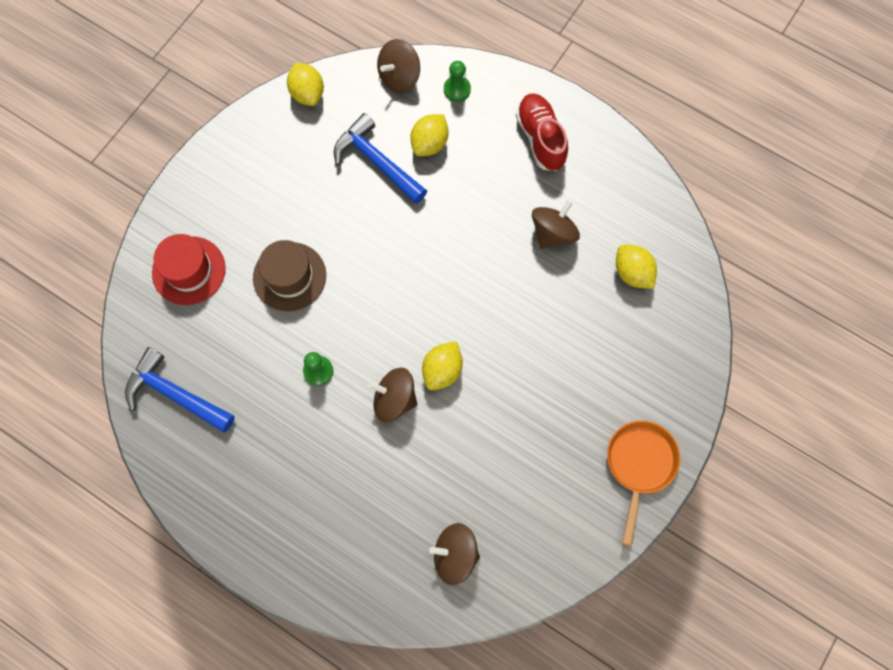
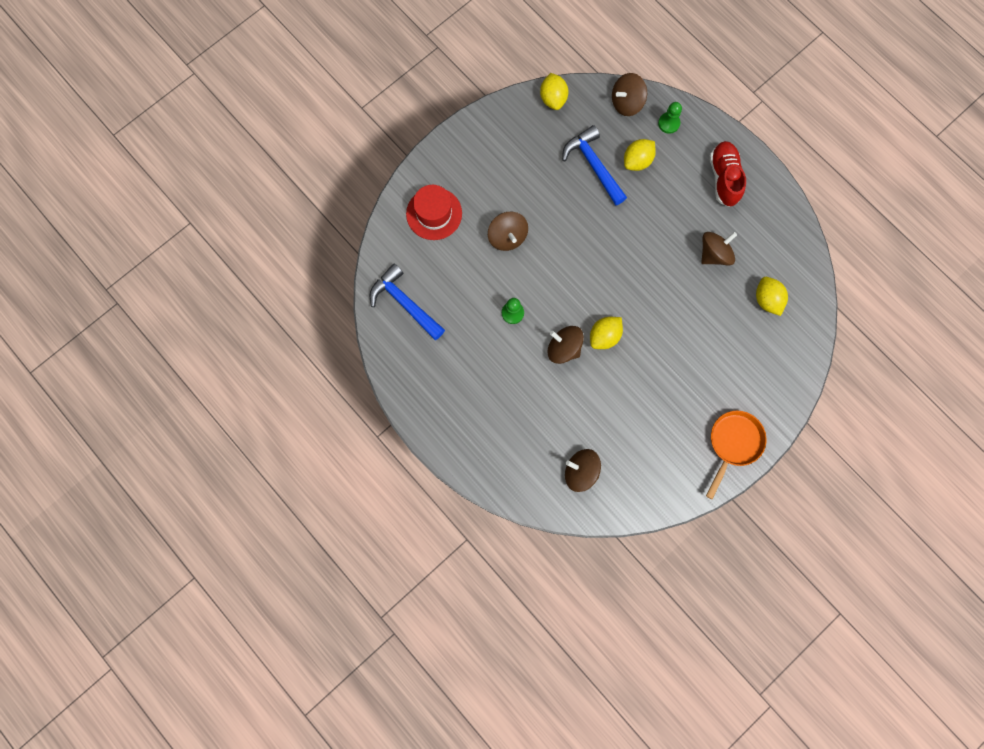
camera: 15 degrees right, 5 degrees up
(289, 276) = (507, 237): brown hat -> brown spinning top

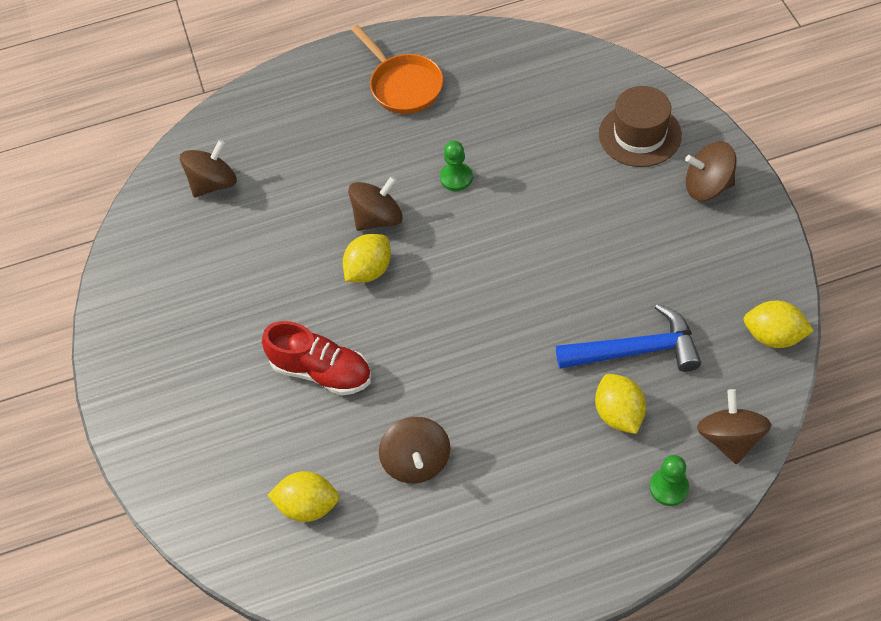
camera: 120 degrees right, 20 degrees down
(404, 303) = (527, 71): blue hammer -> none
(434, 213) = (639, 135): red hat -> brown hat
(507, 237) = (568, 206): brown spinning top -> brown spinning top (707, 186)
(604, 336) = (369, 270): yellow lemon -> yellow lemon turned 60 degrees clockwise
(724, 178) = (536, 532): red shoe -> red shoe (321, 371)
(733, 443) = (138, 369): orange pan -> orange pan (403, 85)

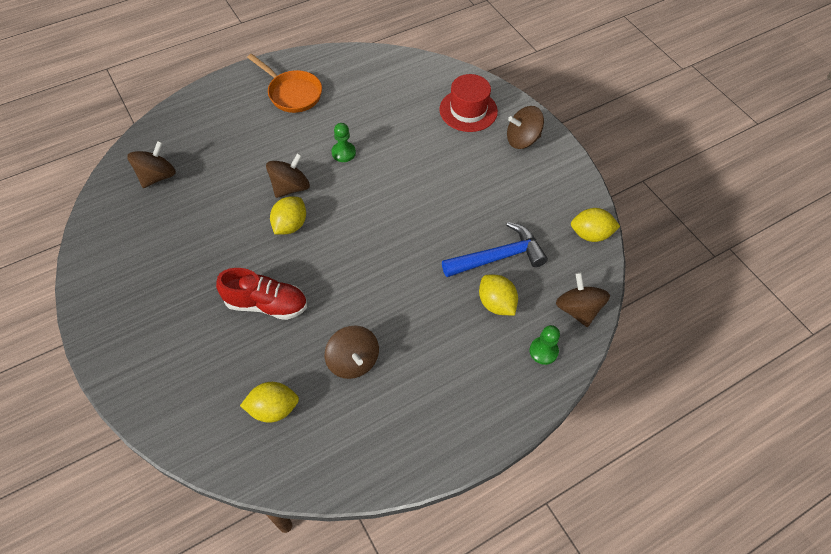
camera: 20 degrees left, 0 degrees up
(639, 135) = (468, 110): brown hat -> red hat

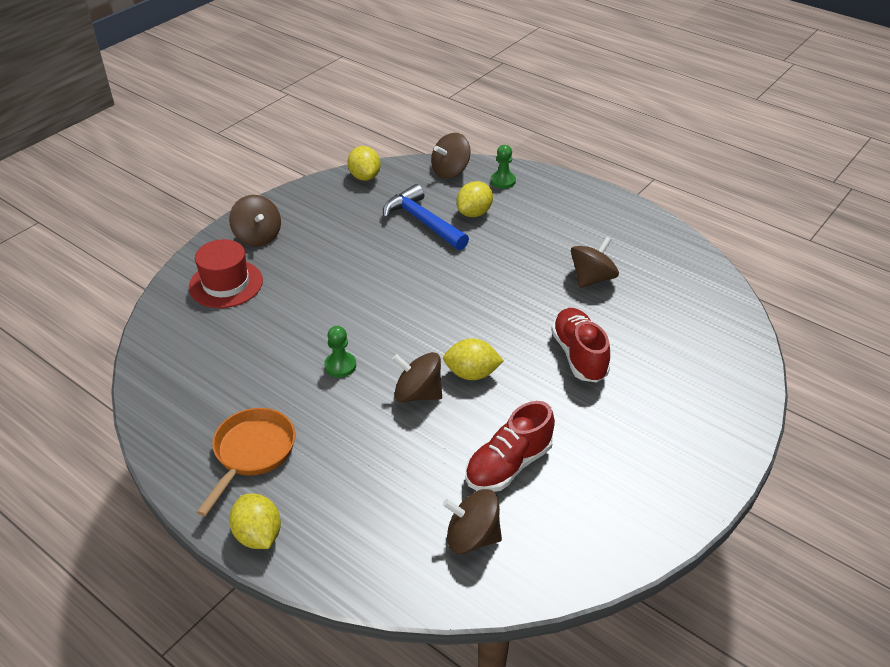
camera: 110 degrees left, 15 degrees down
(195, 215) = (508, 465): none -> red shoe
(273, 409) = (674, 311): yellow lemon -> yellow lemon (258, 535)

